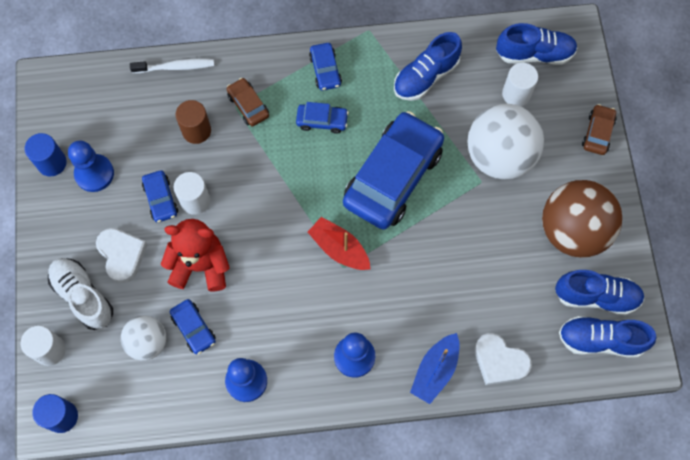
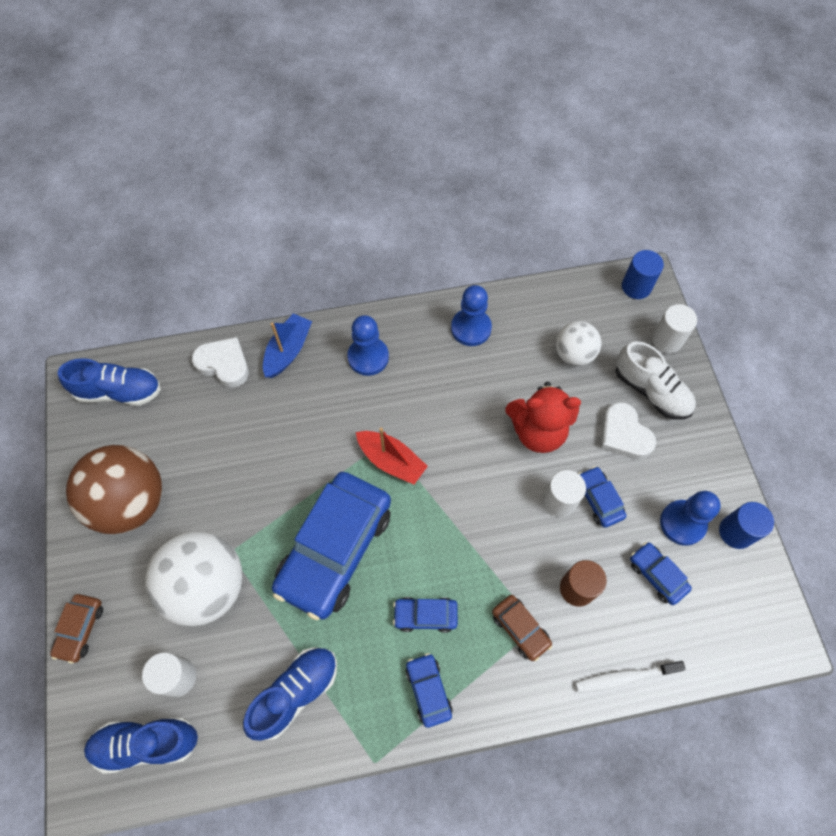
camera: 175 degrees right, 5 degrees down
(194, 328) = (531, 370): blue car -> blue car (657, 575)
(596, 296) = (116, 433): blue shoe -> none

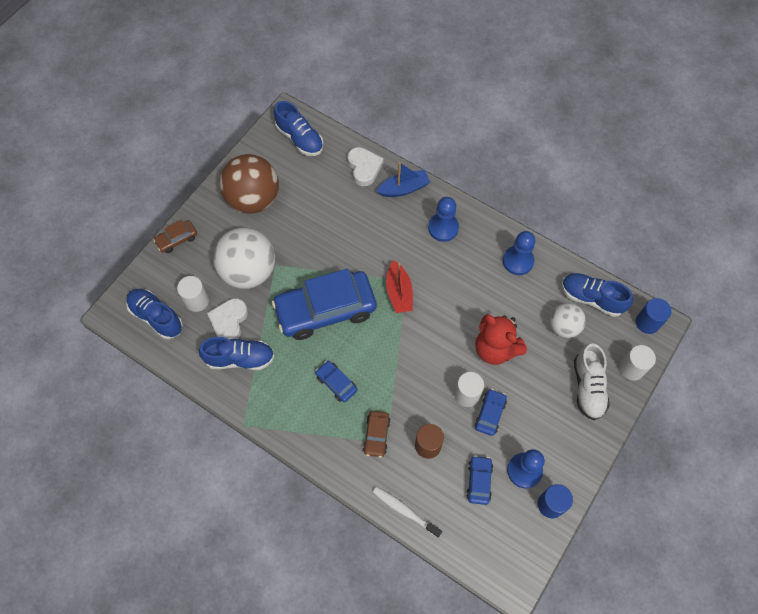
camera: 45 degrees right, 0 degrees up
(428, 690) = (301, 418): blue car -> none
(569, 306) = (591, 298): none -> blue shoe
(624, 435) = (543, 395): white heart -> white heart (229, 321)

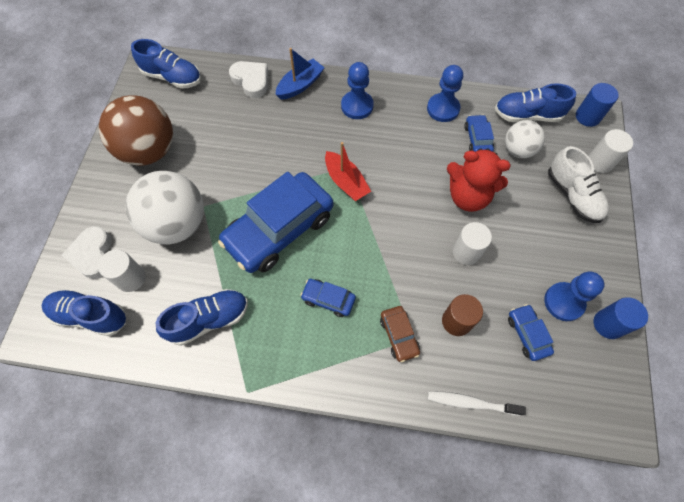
camera: 25 degrees left, 0 degrees up
(177, 239) = (80, 223): brown car -> none
(229, 321) = (178, 285): white heart -> white heart (93, 255)
(490, 414) = (499, 261): blue car -> blue car (477, 139)

